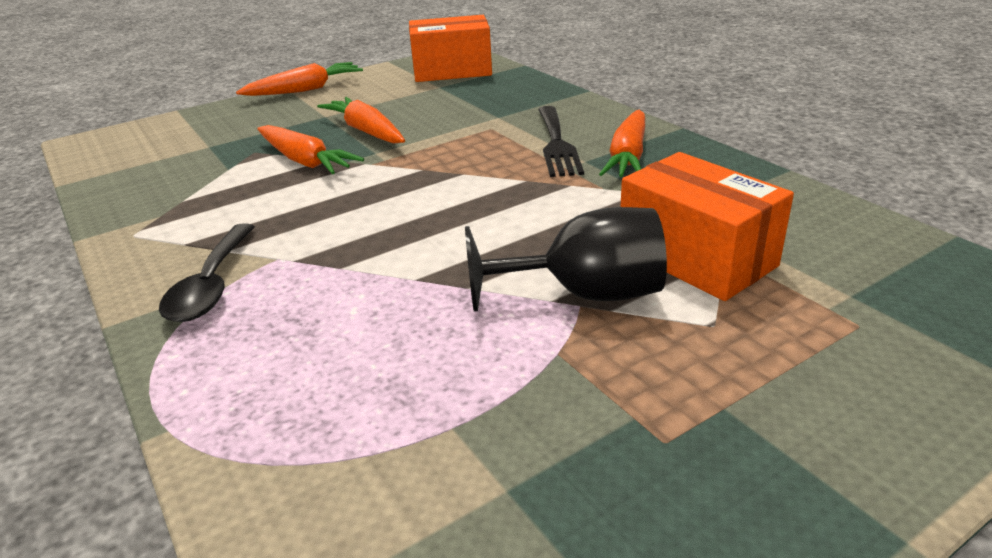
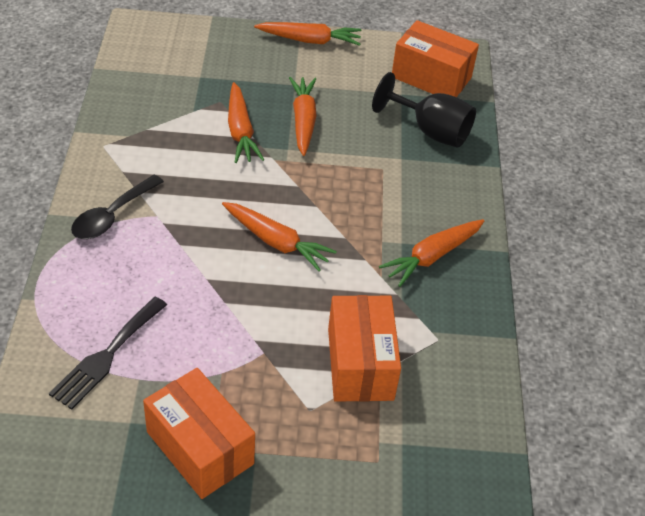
camera: 30 degrees right, 15 degrees up
(457, 214) = (276, 242): none -> orange carrot
(557, 144) = (403, 214): black fork -> black fork (107, 356)
(585, 294) = (274, 347): black goblet -> black goblet (430, 131)
(649, 451) = (200, 448): none -> orange box

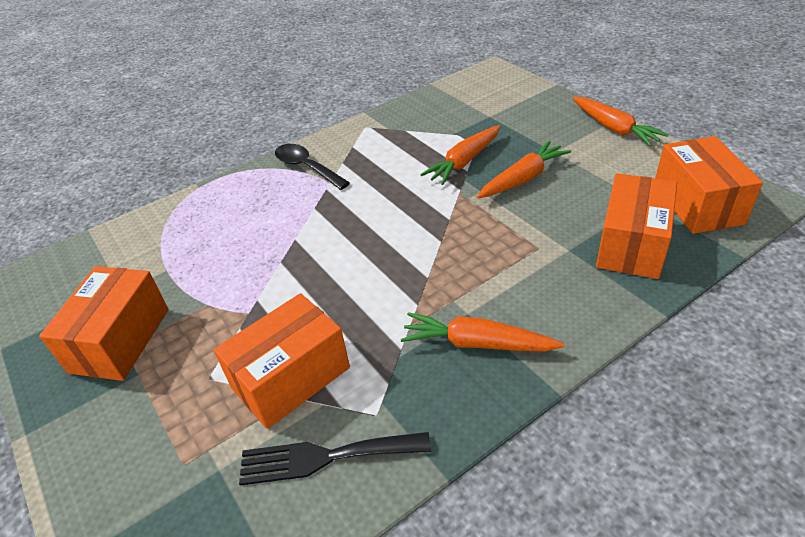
camera: 60 degrees right, 5 degrees down
(107, 356) = (175, 243): black fork -> black fork (325, 457)
(112, 215) = (307, 167): black spoon -> black spoon turned 45 degrees clockwise
(276, 242) = (374, 246): orange carrot -> none
(430, 131) = (631, 245): black goblet -> orange box

